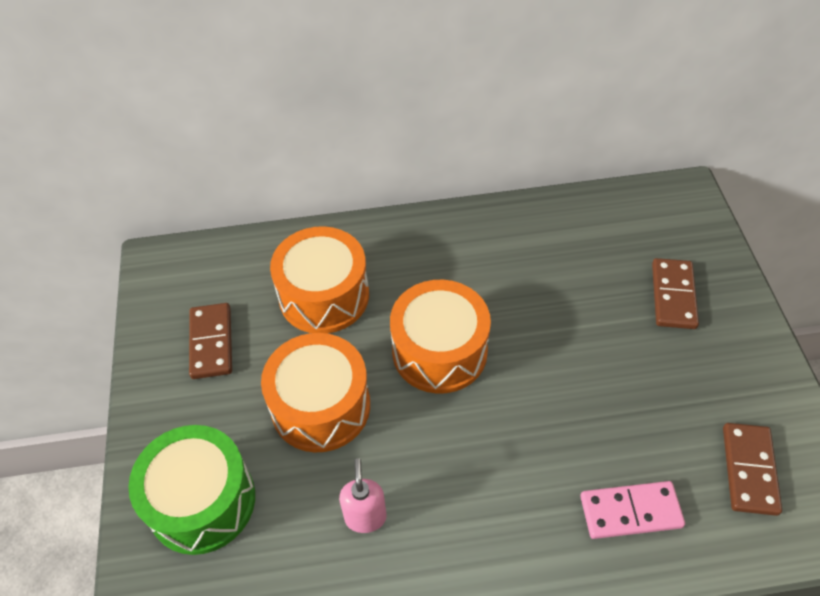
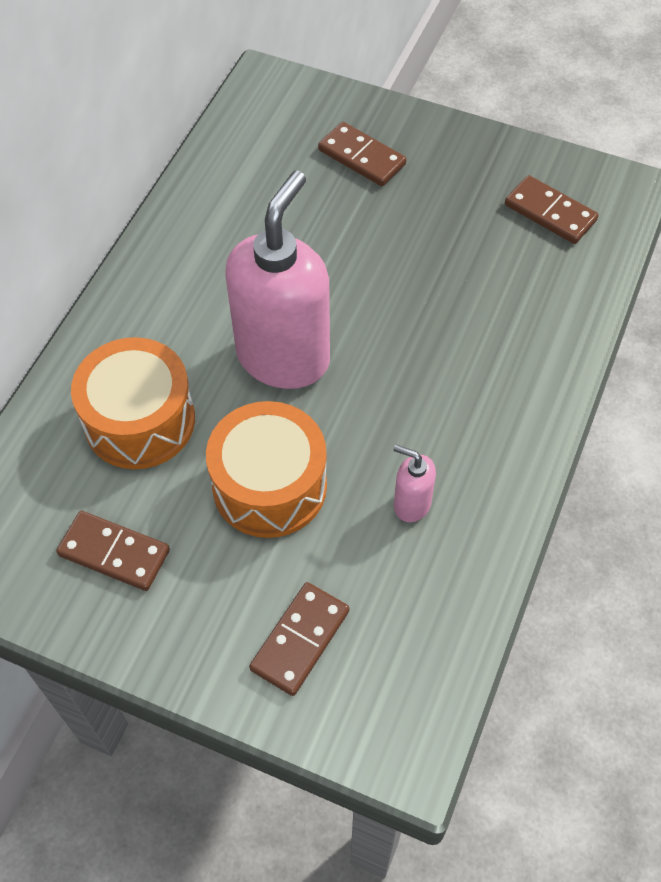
camera: 60 degrees left, 5 degrees up
(202, 501) = (300, 640): green drum -> brown domino
(439, 351) = (283, 357): orange drum -> pink soap dispenser
(630, 511) = (533, 308): pink domino -> none

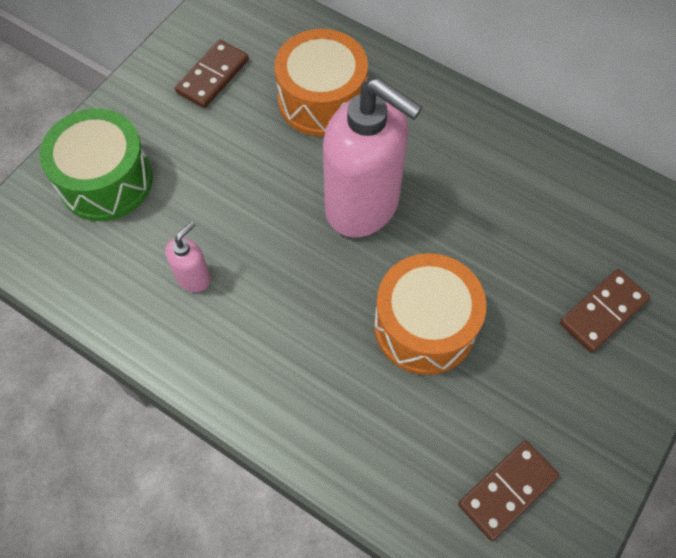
camera: 100 degrees right, 5 degrees up
(269, 486) = (240, 178): orange drum -> orange drum (424, 326)
(300, 640) = (106, 180): brown domino -> green drum

